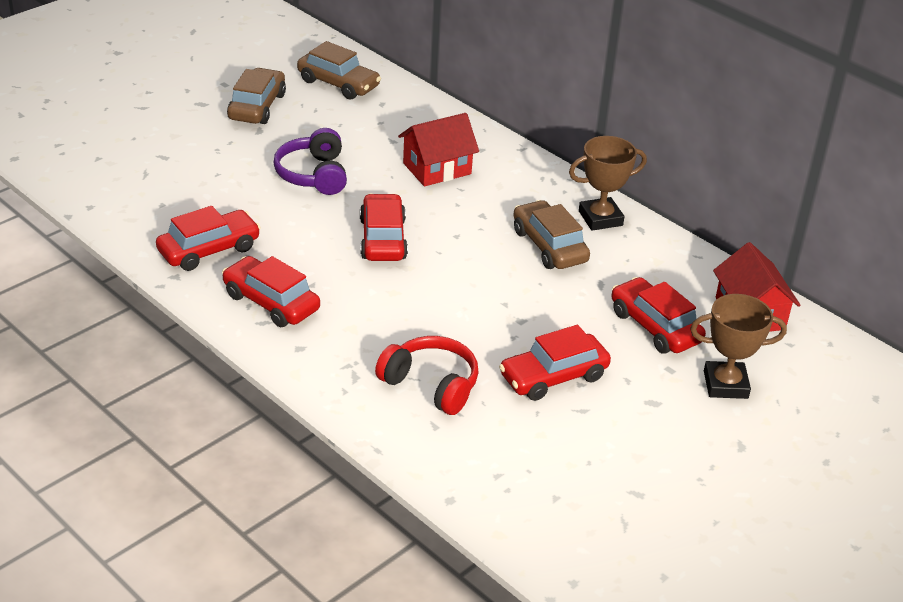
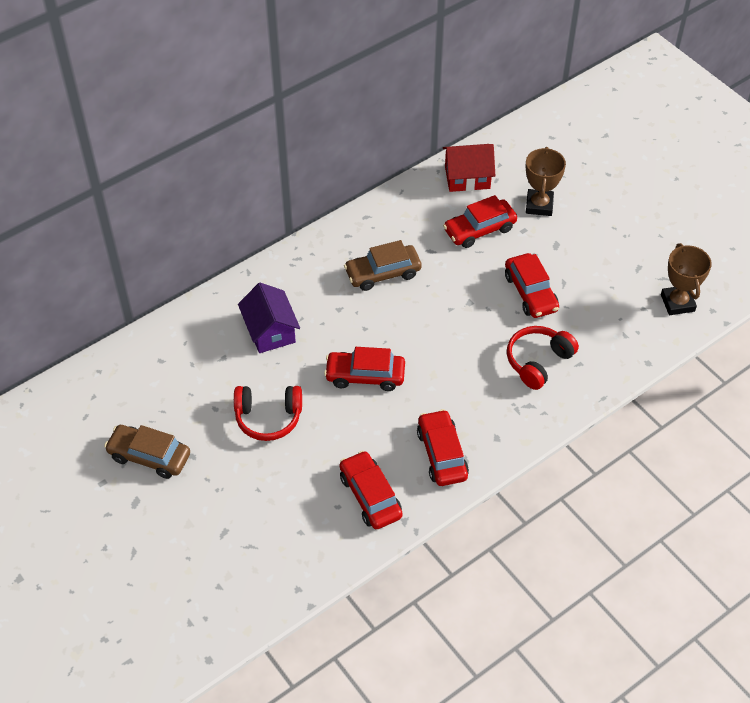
camera: 80 degrees left, 15 degrees up
(271, 302) = (442, 454): red car -> red car turned 120 degrees clockwise
(313, 175) = (268, 417): purple headphones -> red headphones
(338, 84) = (120, 391): brown car -> none
(437, 169) = (270, 331): red house -> purple house
(600, 218) = (350, 238): brown trophy -> brown trophy (677, 303)

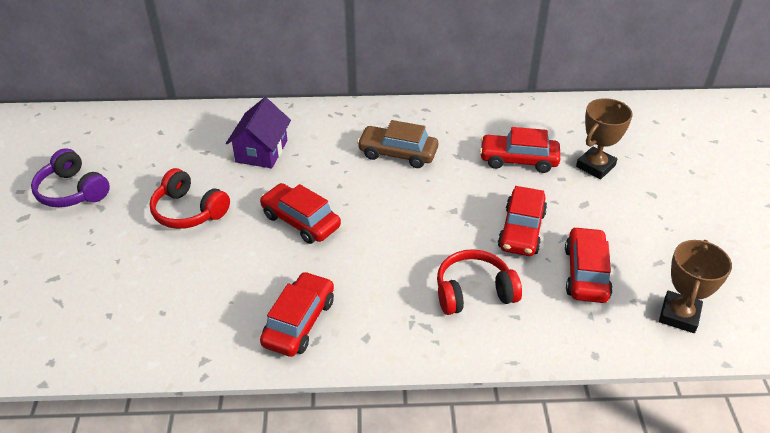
camera: 35 degrees right, 10 degrees down
(149, 456) = (72, 191): brown car -> purple headphones
(370, 496) = (198, 320): red car -> red car (586, 273)
(467, 177) = (544, 118): red house -> none

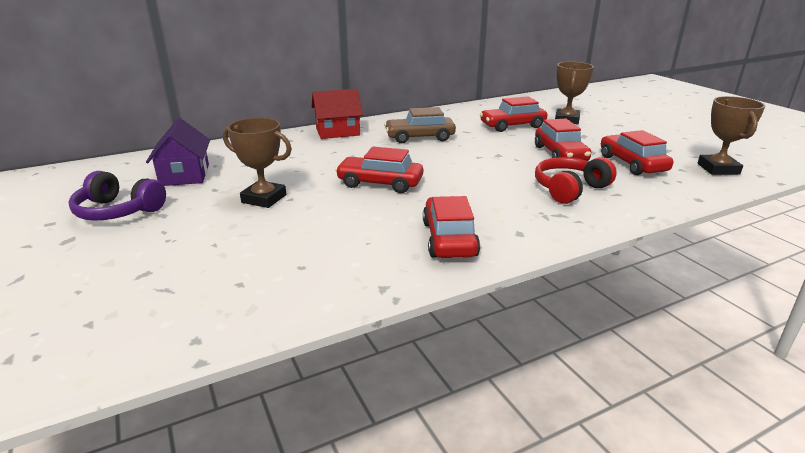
camera: 25 degrees left, 15 degrees down
(189, 211) = (264, 198): red headphones -> brown trophy
(262, 151) = (301, 155): purple house -> purple house (185, 175)
(323, 118) = (337, 132): none -> red house

